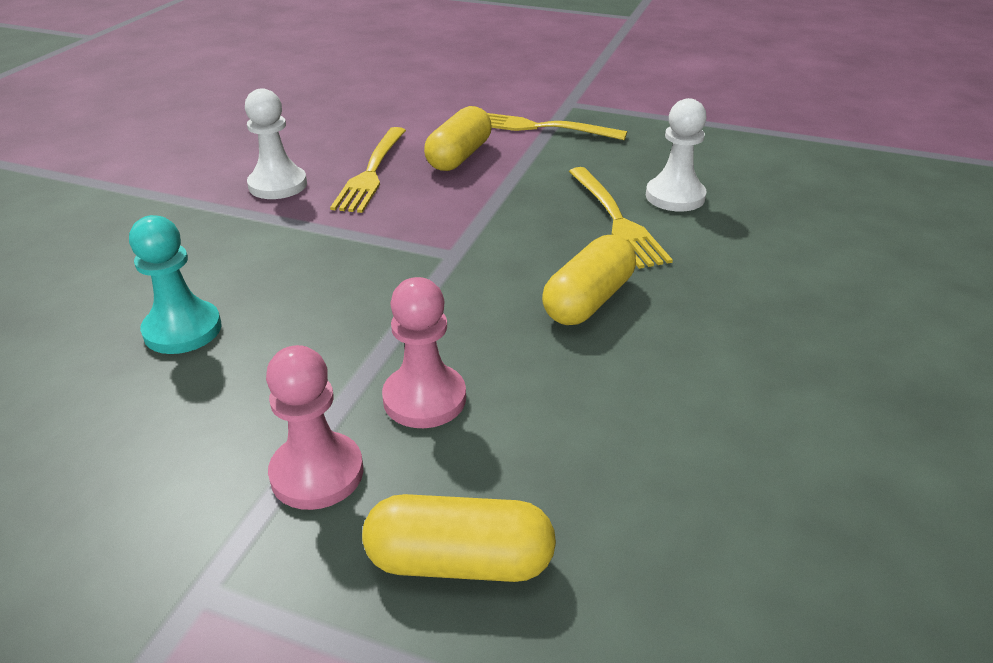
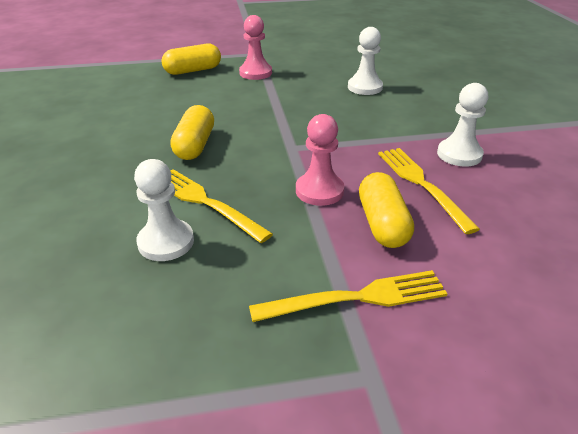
camera: 150 degrees right, 0 degrees up
(183, 330) = (365, 87): turquoise pawn -> white pawn
(424, 398) = (240, 95): pink pawn -> pink pawn (319, 191)

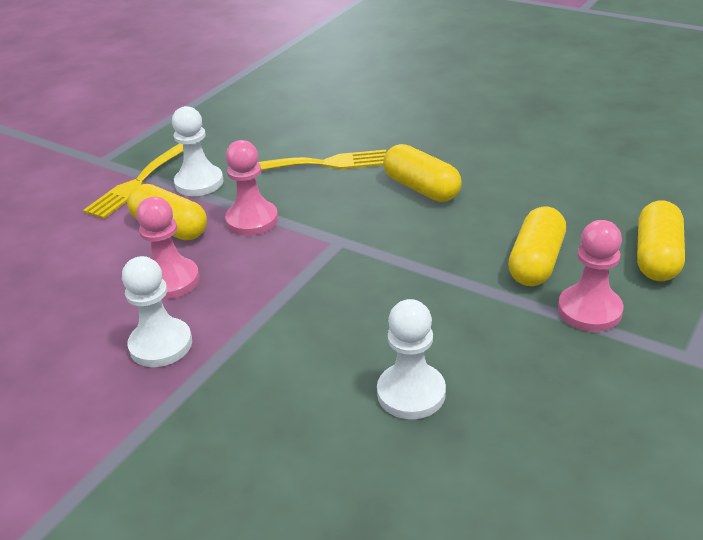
camera: 135 degrees right, 0 degrees up
(166, 242) = (299, 137): white pawn -> white pawn (199, 183)
(234, 91) = (536, 262): none -> yellow capsule
(421, 184) = (171, 280): yellow fork -> pink pawn

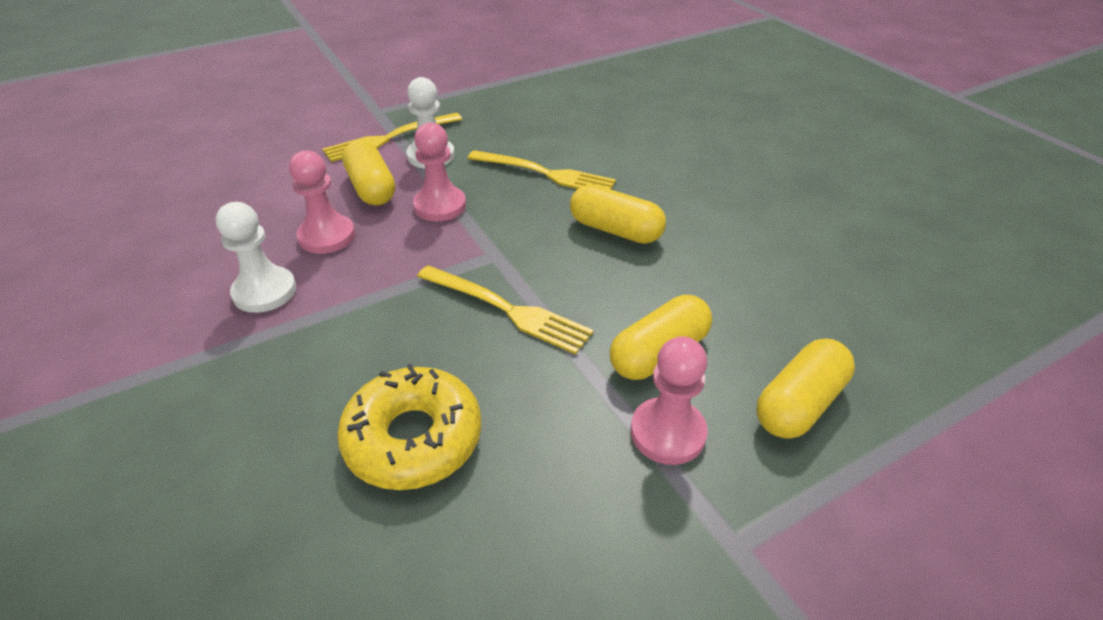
camera: 25 degrees right, 5 degrees up
(393, 276) = (508, 310): none -> yellow fork
(411, 393) = (413, 438): white pawn -> yellow donut
(421, 188) = (615, 230): yellow capsule -> yellow capsule turned 45 degrees counterclockwise

